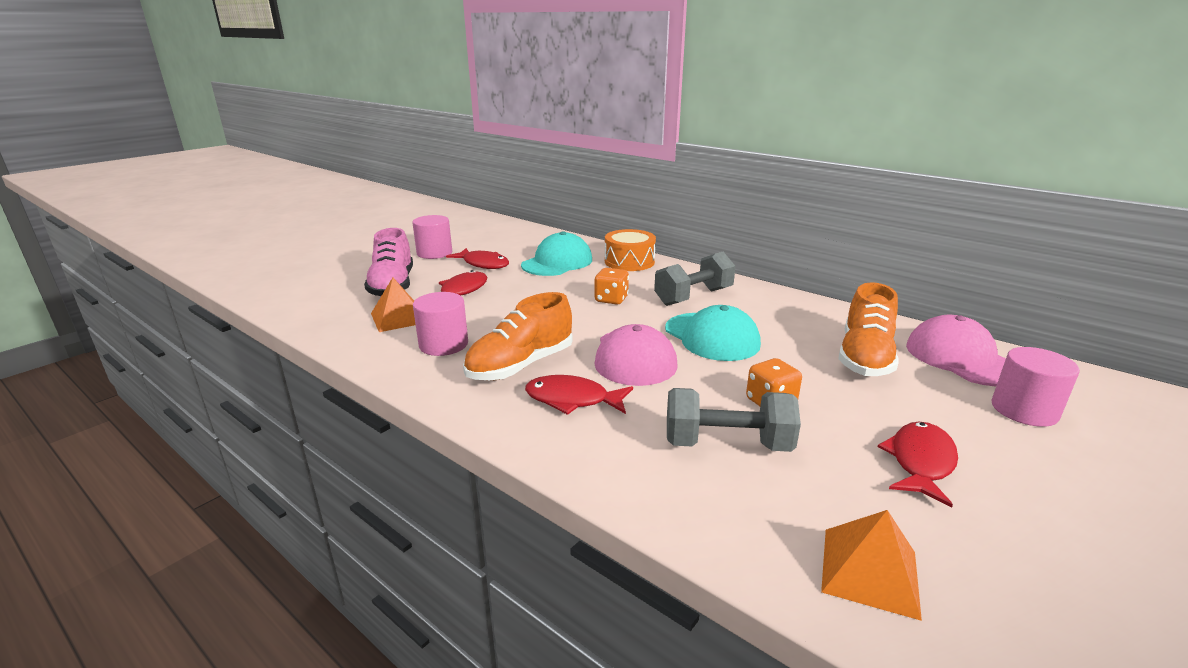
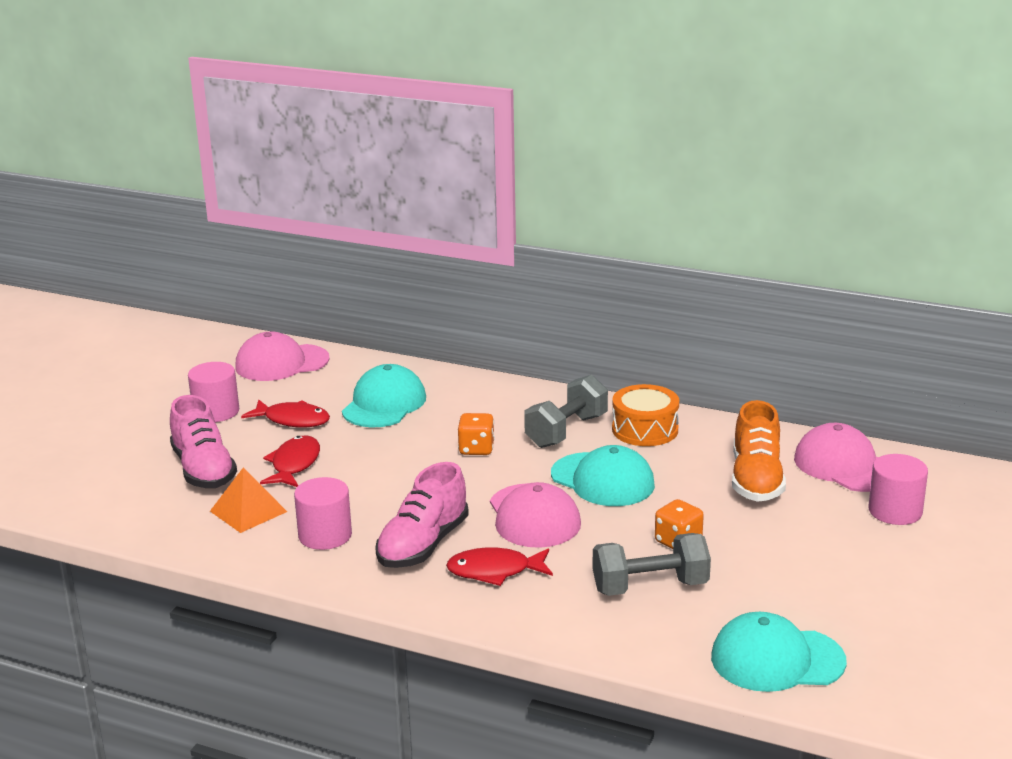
camera: 15 degrees left, 0 degrees up
(502, 232) = (281, 363): none -> pink cap
(521, 365) = (423, 545): orange shoe -> pink shoe
(629, 262) = (472, 390): orange drum -> orange drum (645, 429)
(870, 571) = (777, 659): orange pyramid -> turquoise cap
(920, 462) = (809, 573): red fish -> none

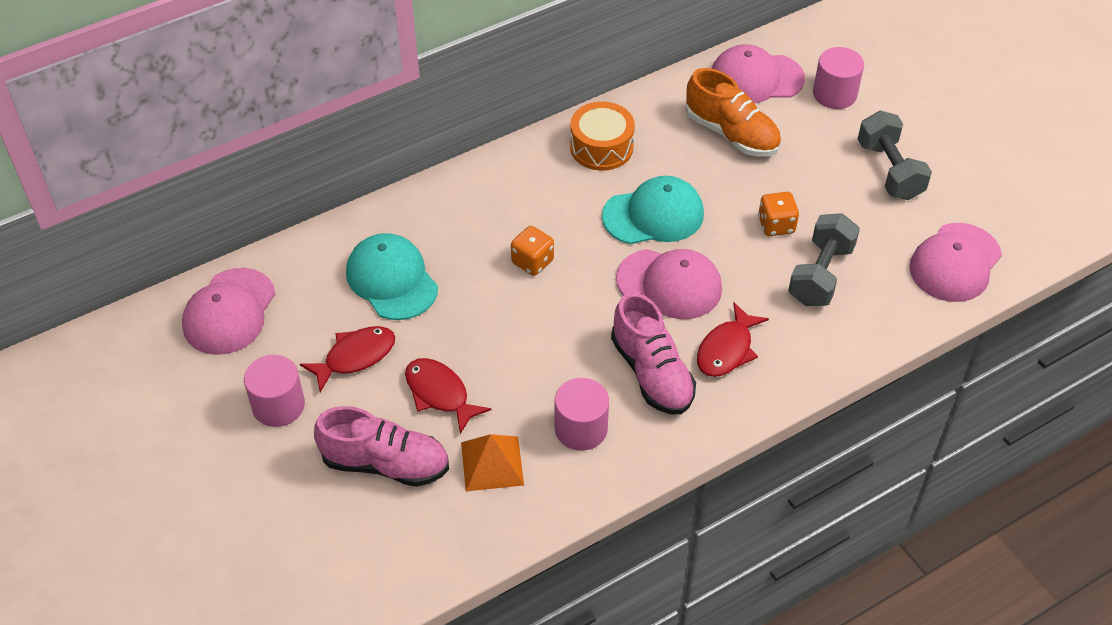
camera: 55 degrees left, 25 degrees up
(566, 431) = (558, 192): grey dumbbell -> grey dumbbell (889, 171)
(777, 659) = (955, 263): turquoise cap -> pink cap

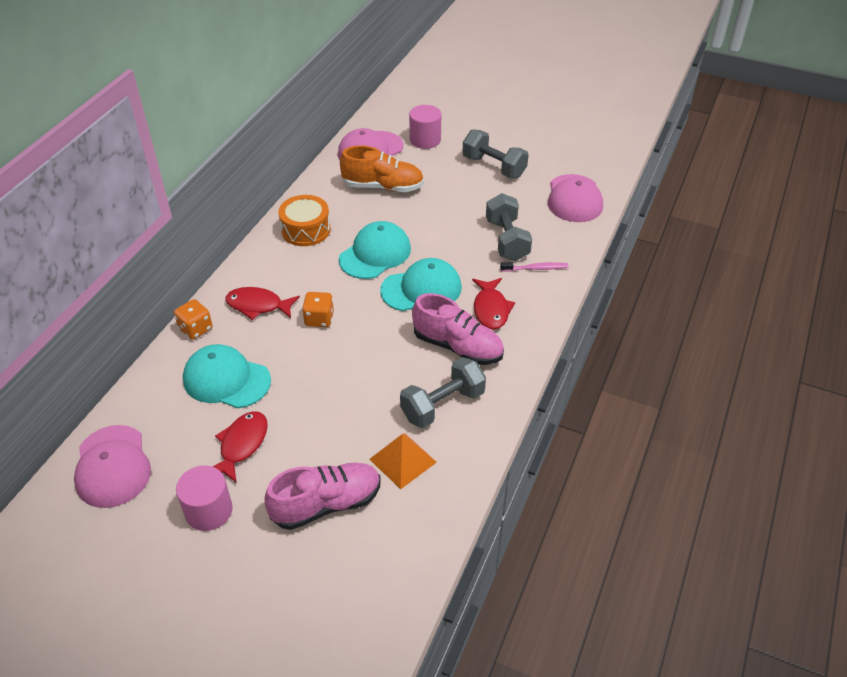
camera: 35 degrees left, 5 degrees down
(440, 394) = (326, 436): red fish -> red fish (258, 305)
(581, 429) = (443, 405): pink cylinder -> grey dumbbell
(669, 284) = (421, 289): pink cap -> turquoise cap
(776, 225) = (456, 225): orange dice -> orange dice (196, 329)
(823, 328) = (535, 268): none -> pink toothbrush

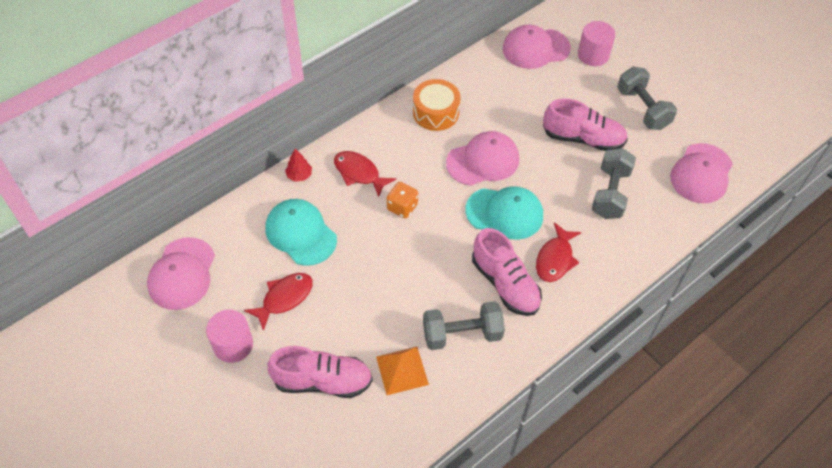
camera: 25 degrees right, 10 degrees up
(196, 329) = (299, 175): orange dice -> red tree
(375, 254) = (483, 161): turquoise cap -> pink cap
(383, 187) = (526, 92): orange shoe -> none
(456, 206) = (583, 138): none -> pink shoe
(535, 268) = (620, 234): pink toothbrush -> none

